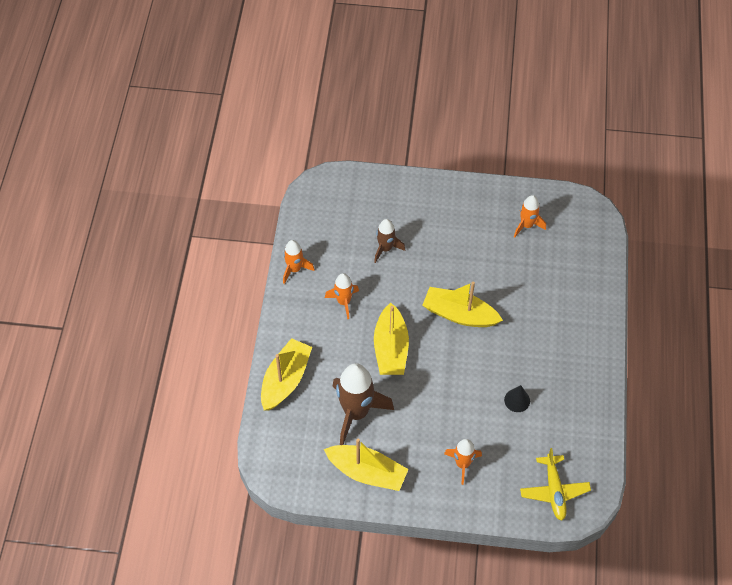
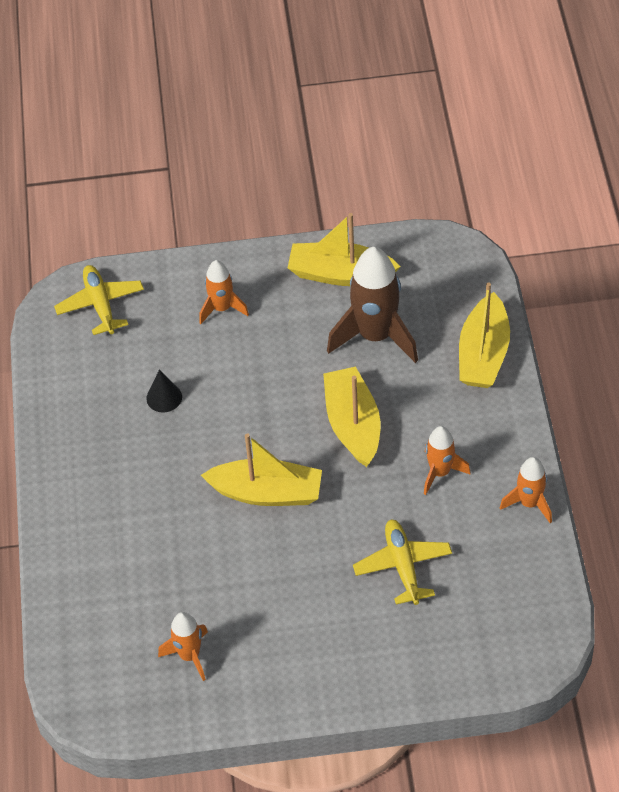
camera: 170 degrees right, 5 degrees down
(385, 248) = (403, 566): brown rocket -> yellow plane

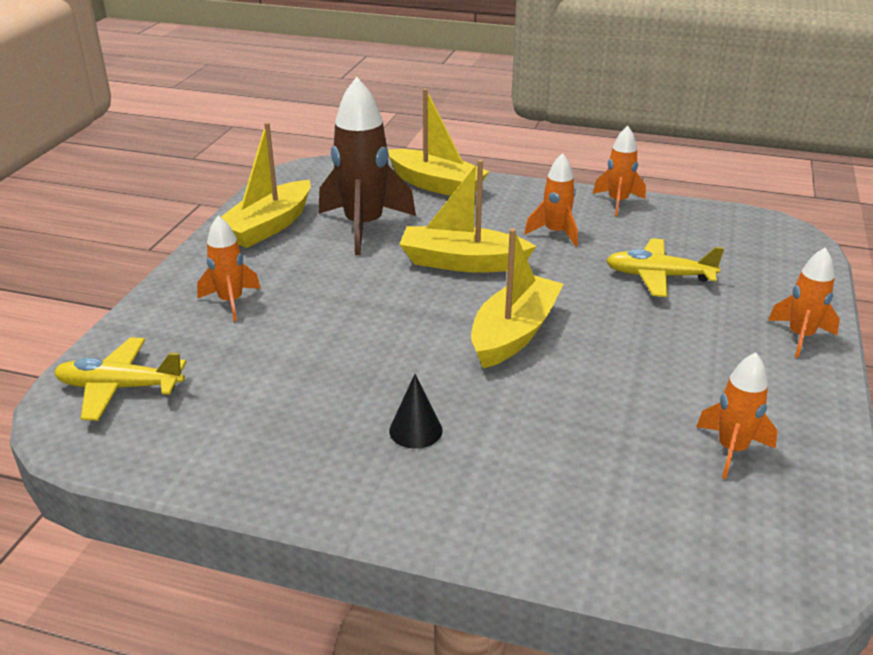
camera: 70 degrees left, 20 degrees down
(164, 397) = (316, 372): black cone -> black cone (415, 430)
(356, 681) = (800, 337): none -> orange rocket

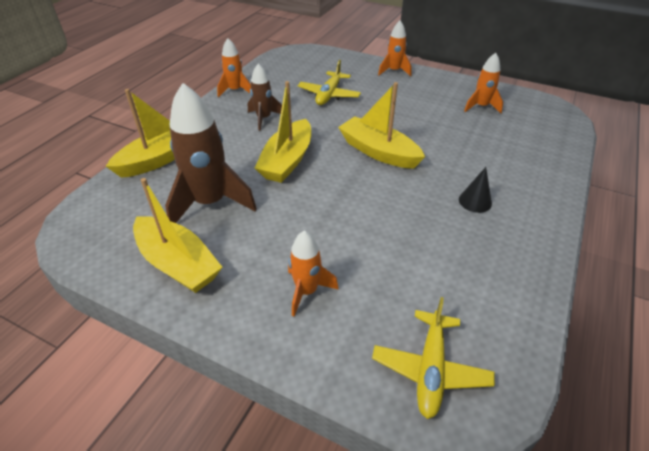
camera: 80 degrees left, 10 degrees up
(555, 233) = (264, 119): orange rocket -> brown rocket

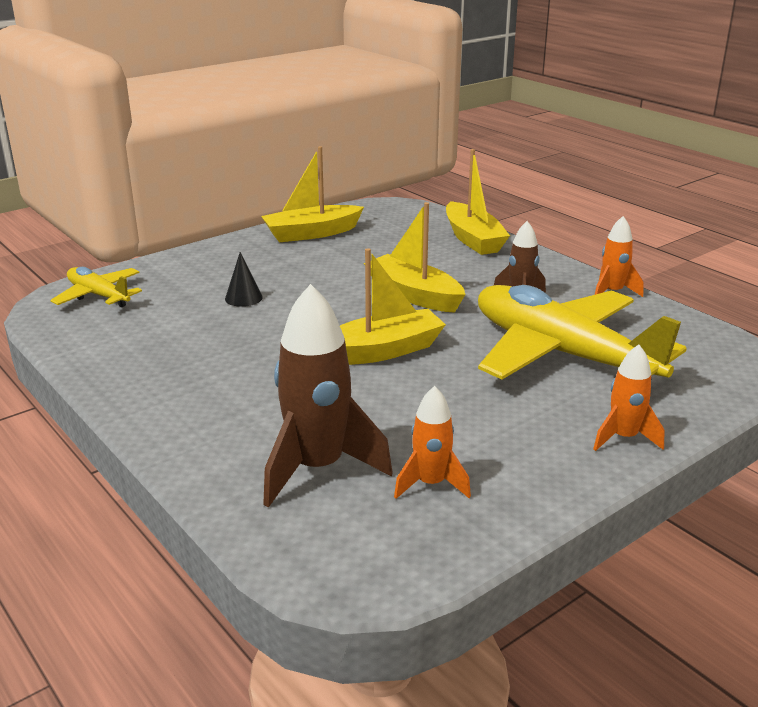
camera: 115 degrees right, 15 degrees down
(210, 203) = (376, 252): brown rocket -> brown rocket (317, 468)
(307, 291) = (224, 270): orange rocket -> none
(329, 95) = (562, 354): yellow plane -> yellow plane, size x2.05
(475, 201) = (227, 381): black cone -> black cone (243, 298)

